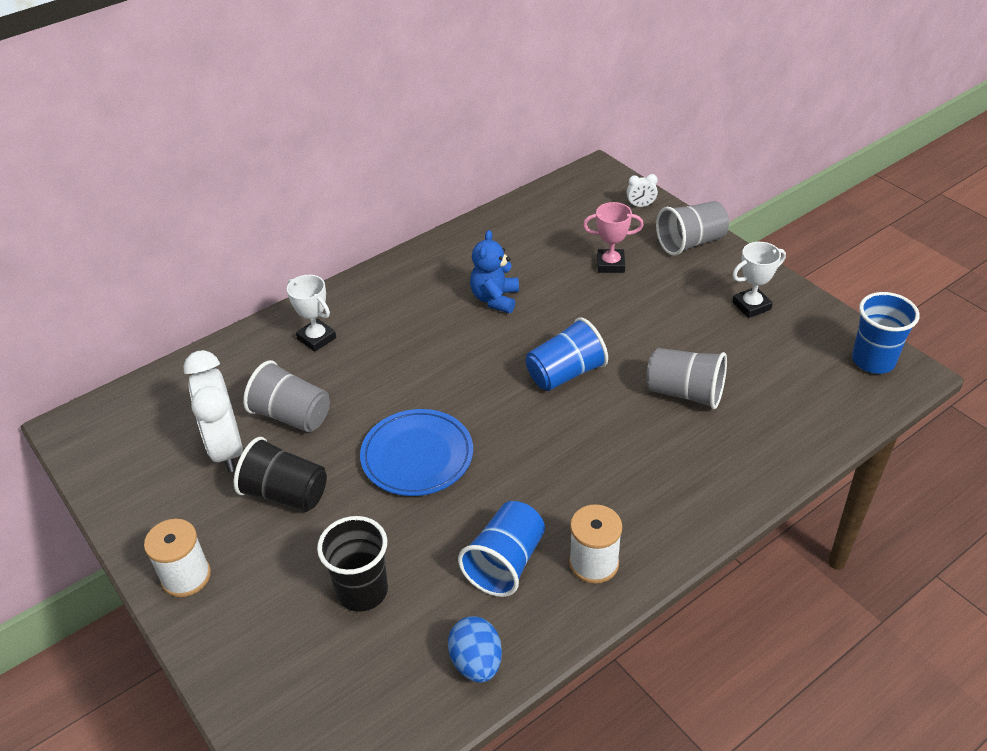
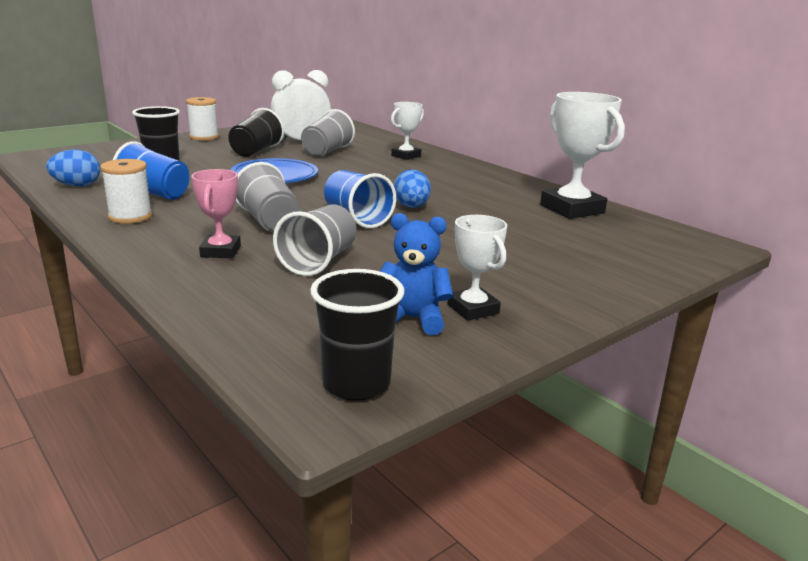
camera: 85 degrees right, 20 degrees down
(495, 299) = (461, 199): blue teddy bear -> blue teddy bear (412, 319)
(516, 230) = (572, 209): none -> white trophy
(525, 335) = (411, 207): none -> blue egg
(610, 264) = (531, 242): pink trophy -> pink trophy (220, 251)
(640, 206) = (658, 263): white clock -> none
(690, 243) = (595, 284): grey cup -> grey cup (269, 221)
(873, 361) = (356, 384): blue cup -> black cup

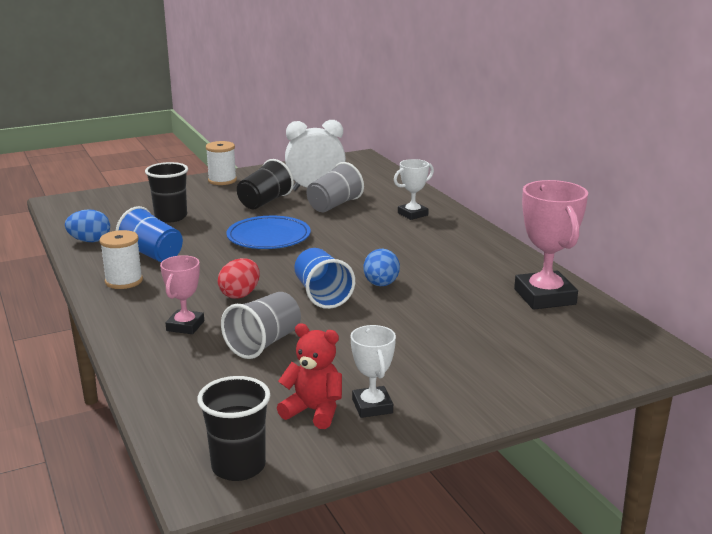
camera: 15 degrees right, 0 degrees up
(269, 221) = (240, 294): grey cup -> red egg
(412, 319) = (314, 411): blue teddy bear -> red teddy bear
(572, 209) = (544, 297): white trophy -> pink trophy

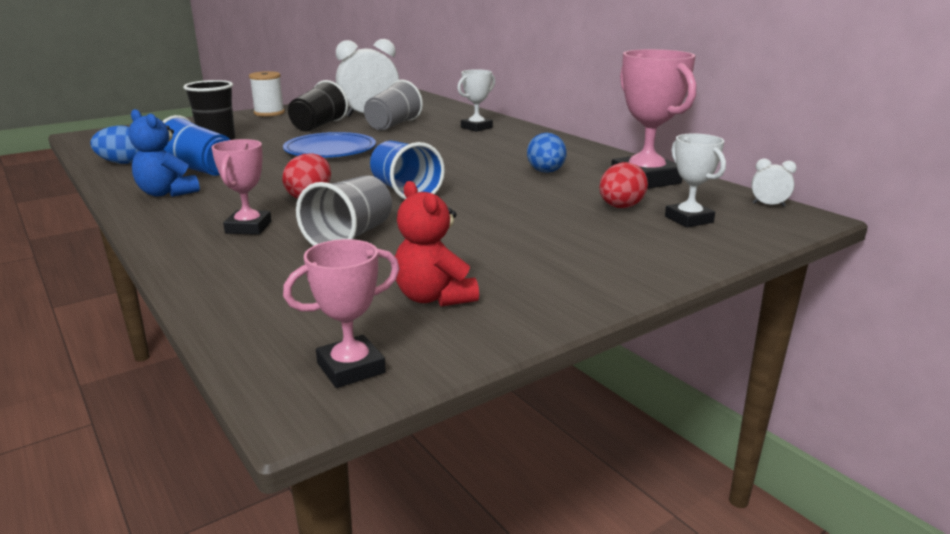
camera: 10 degrees left, 0 degrees up
(124, 281) = (167, 193): white spool -> blue teddy bear
(238, 466) = (351, 368): black cup -> pink trophy
(314, 411) = (434, 297): red teddy bear -> red teddy bear turned 135 degrees counterclockwise
(372, 406) = (505, 287): white trophy -> white trophy (689, 219)
(381, 284) = (467, 180): blue egg -> blue egg (546, 172)
(505, 329) = (620, 207): none -> red egg
(643, 338) = (768, 205): none -> white clock

